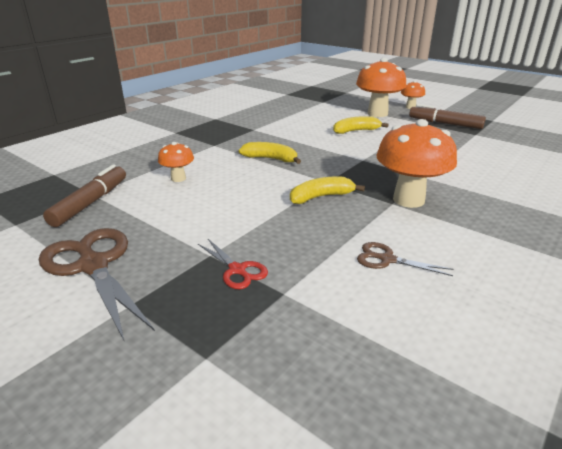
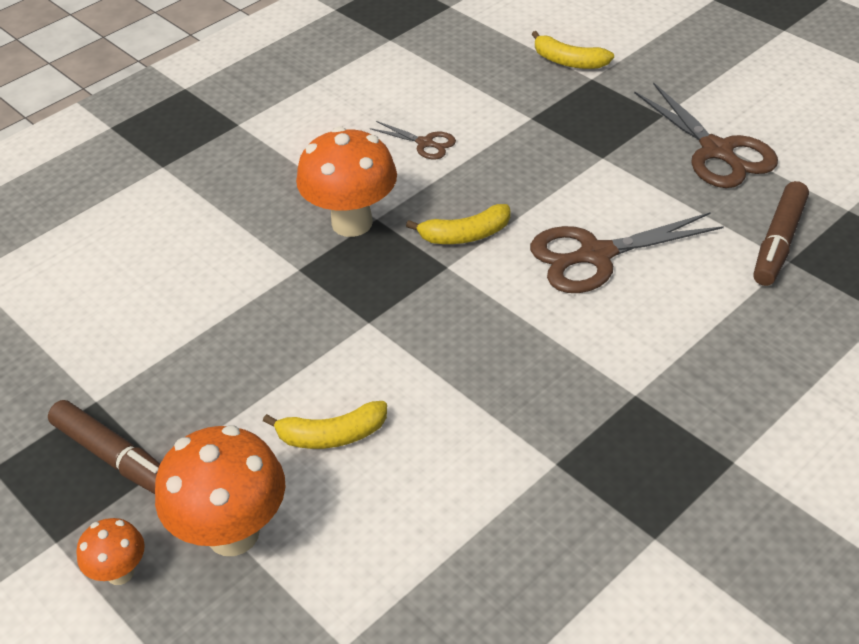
camera: 170 degrees left, 15 degrees up
(178, 178) = (674, 288): orange mushroom -> none
(226, 191) = (596, 255): none -> brown scissors
(237, 270) = (573, 140): red scissors -> none
(271, 159) = (526, 335): yellow banana -> yellow banana (568, 61)

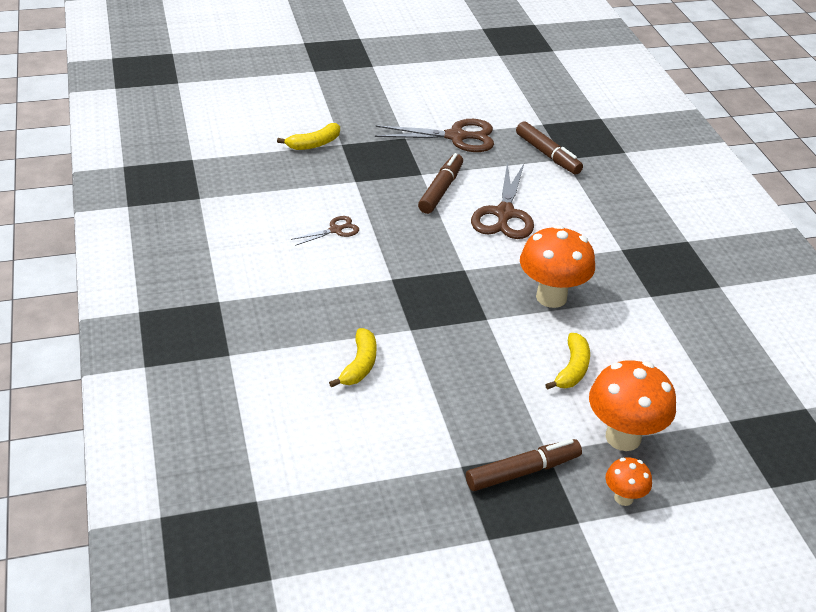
camera: 65 degrees left, 5 degrees down
(352, 223) = (386, 290): orange mushroom -> orange mushroom (551, 297)
(465, 235) = (442, 251): yellow banana -> yellow banana (359, 365)
(587, 185) = (441, 190): none -> brown marker

